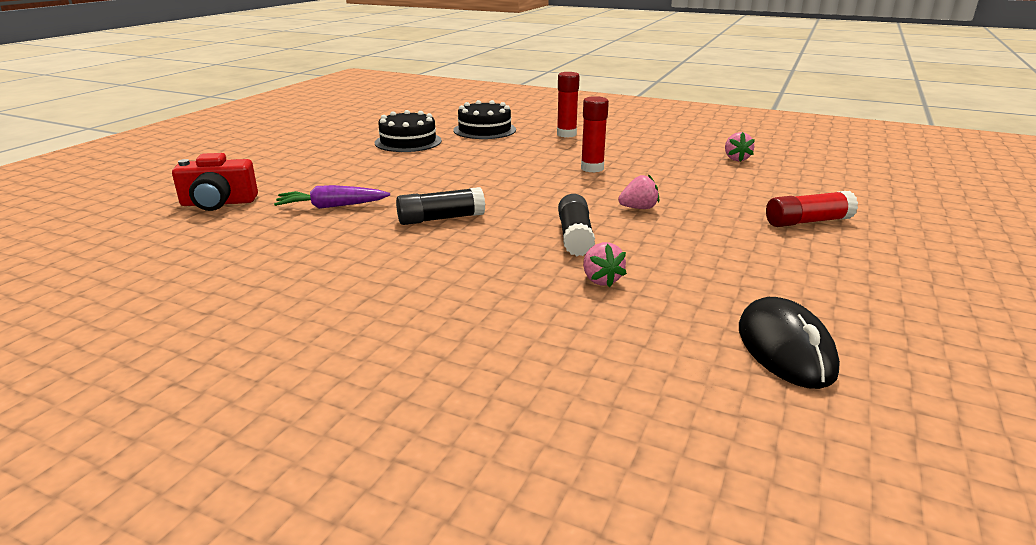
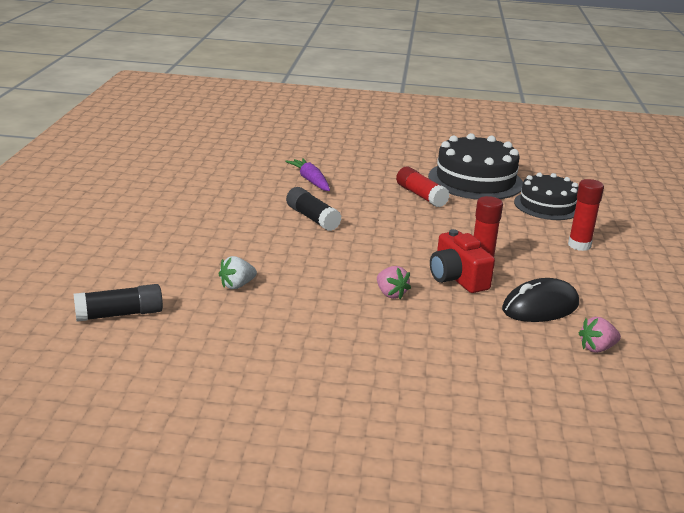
camera: 70 degrees right, 0 degrees up
(218, 203) = (293, 149): red camera -> red camera (457, 278)
(408, 142) = (475, 180): black cake -> black cake, size x1.51
(575, 237) = (309, 270): black glue stick -> black glue stick (120, 314)
(601, 280) = (237, 285): pink strawberry -> white strawberry
(785, 349) = (157, 358): black mouse -> black mouse (540, 307)
(807, 222) = (419, 386): red glue stick -> red glue stick (421, 195)

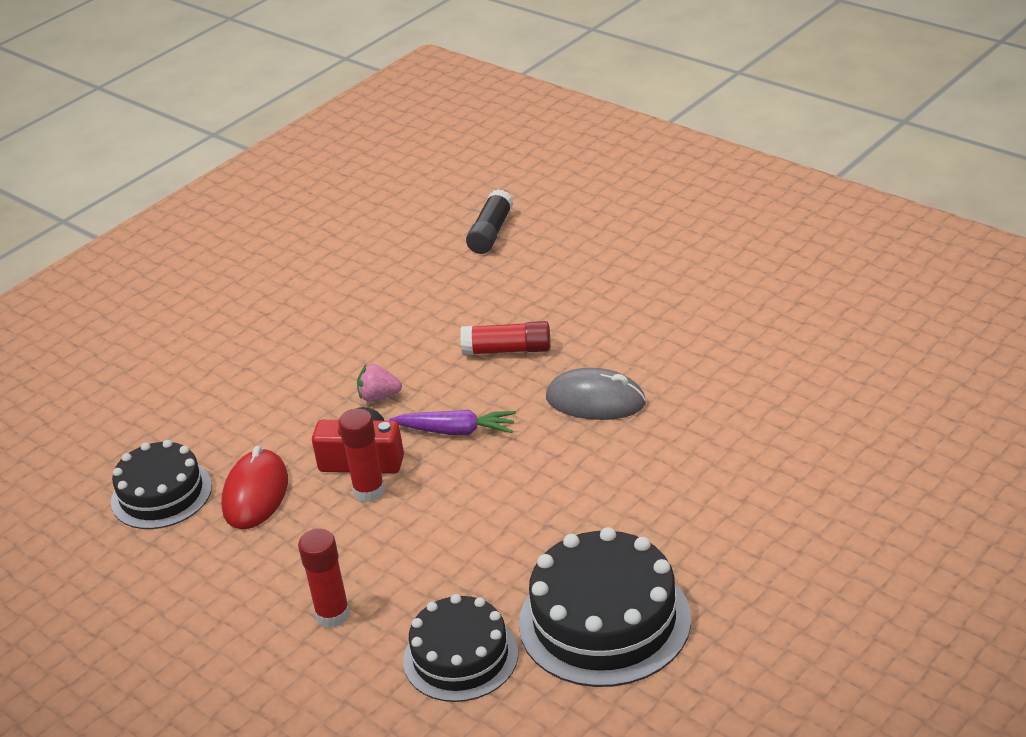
camera: 130 degrees right, 10 degrees up
(237, 285) = (484, 305): white strawberry -> none
(310, 181) = (716, 437): purple carrot -> purple carrot (456, 431)
(312, 218) = (595, 401): black glue stick -> grey mouse
(421, 195) = (592, 529): red glue stick -> red glue stick (507, 350)
(540, 307) = (255, 494): black mouse -> red mouse
(597, 348) = (161, 494): pink strawberry -> black cake

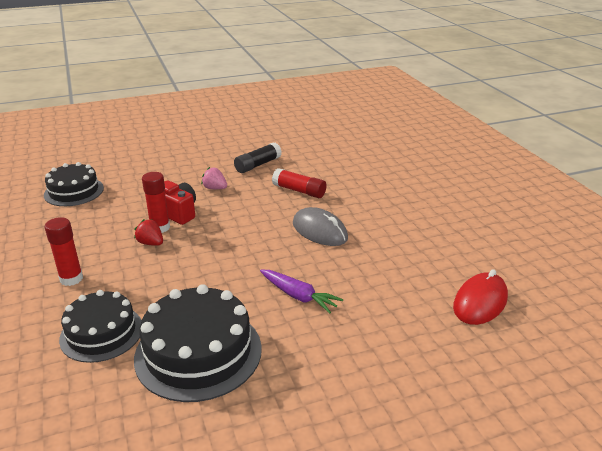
camera: 25 degrees right, 5 degrees down
(255, 494) = (110, 207): red mouse -> red mouse (480, 302)
(383, 519) = (151, 243): none -> red strawberry
(456, 431) = (233, 217): purple carrot -> purple carrot (299, 296)
(491, 233) = (345, 140): black glue stick -> black glue stick (258, 165)

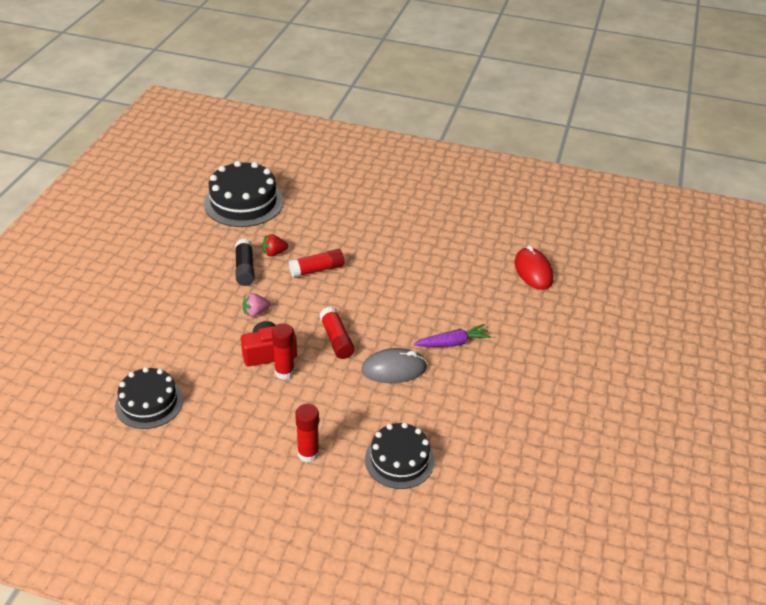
camera: 55 degrees left, 10 degrees up
(151, 243) = (303, 387): red strawberry -> red strawberry (274, 253)
(198, 352) = (466, 418): black cake -> black cake (243, 202)
(226, 234) = (336, 339): none -> red glue stick
(319, 231) = (386, 291): grey mouse -> grey mouse (394, 369)

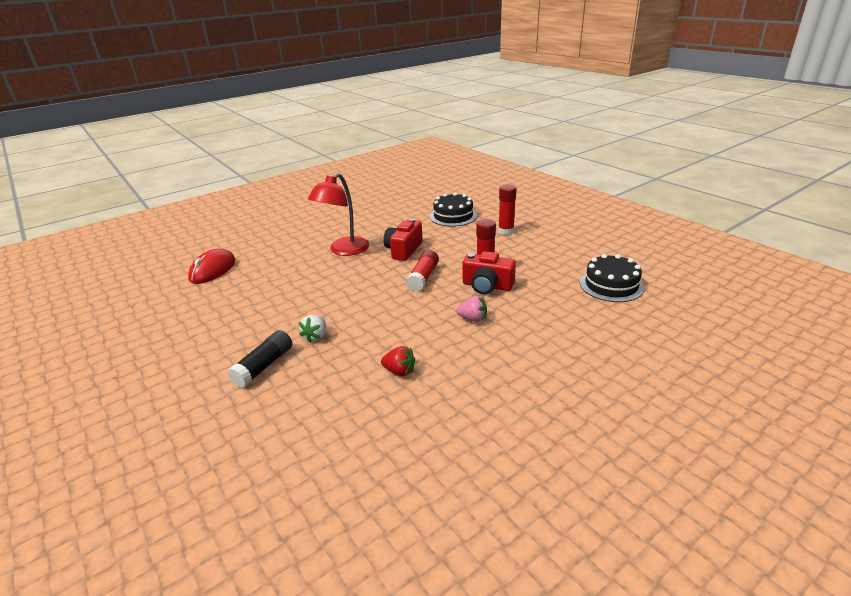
camera: 140 degrees left, 10 degrees down
(243, 202) = (365, 471): black cake -> none
(245, 269) = (448, 365): black glue stick -> black glue stick (264, 366)
(317, 270) = (375, 336): red glue stick -> none
(359, 253) = (316, 336): none -> white strawberry
(394, 369) = (403, 250): grey mouse -> red camera
(453, 343) = (344, 250): purple carrot -> red lamp

